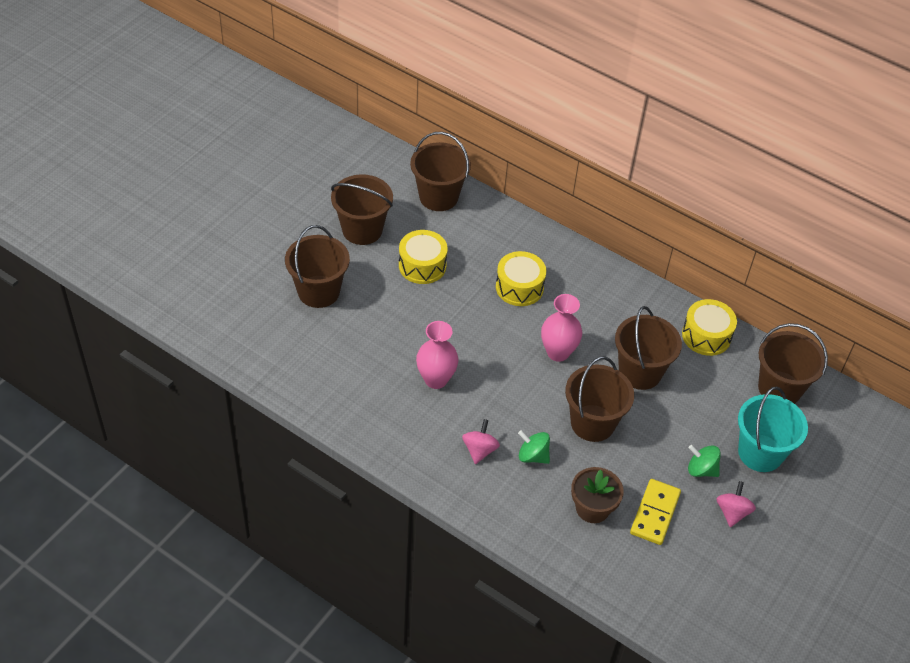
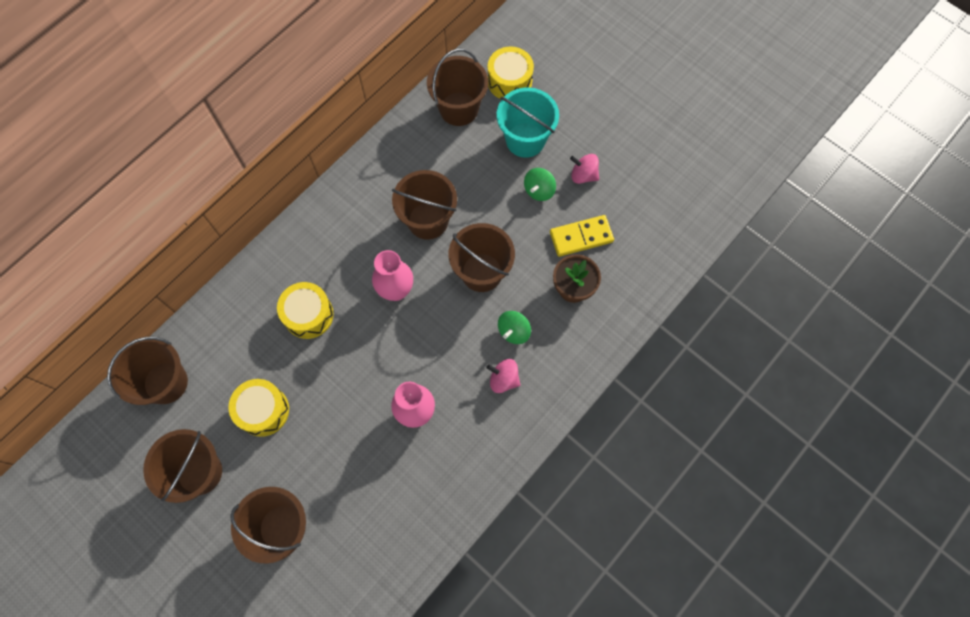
camera: 80 degrees left, 20 degrees up
(654, 513) = (581, 237): yellow domino -> yellow domino turned 45 degrees counterclockwise
(706, 336) = (392, 155): yellow drum -> yellow drum (509, 81)

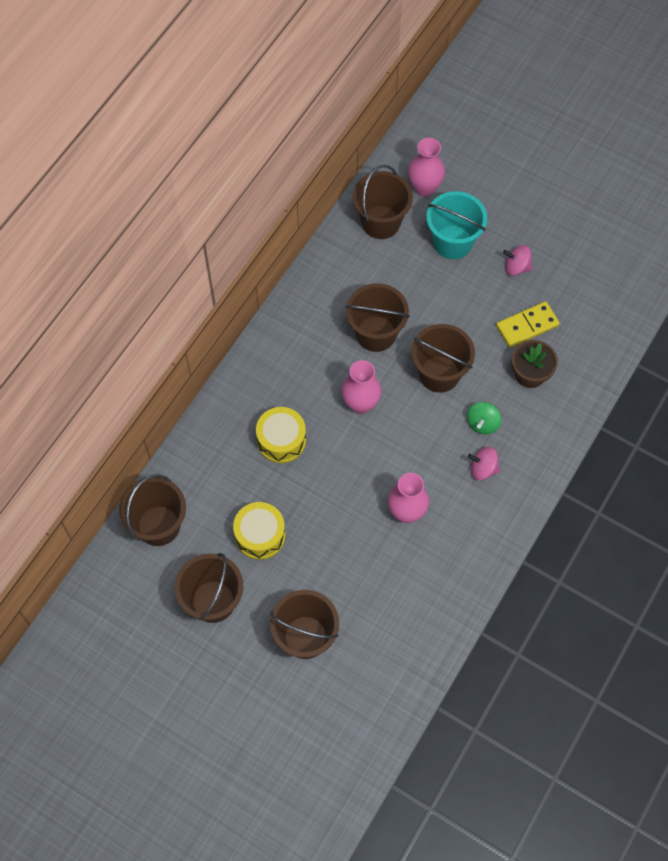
camera: 10 degrees left, 5 degrees down
(509, 81) = (424, 188): yellow drum -> pink vase
(539, 190) = (477, 288): green spinning top -> none

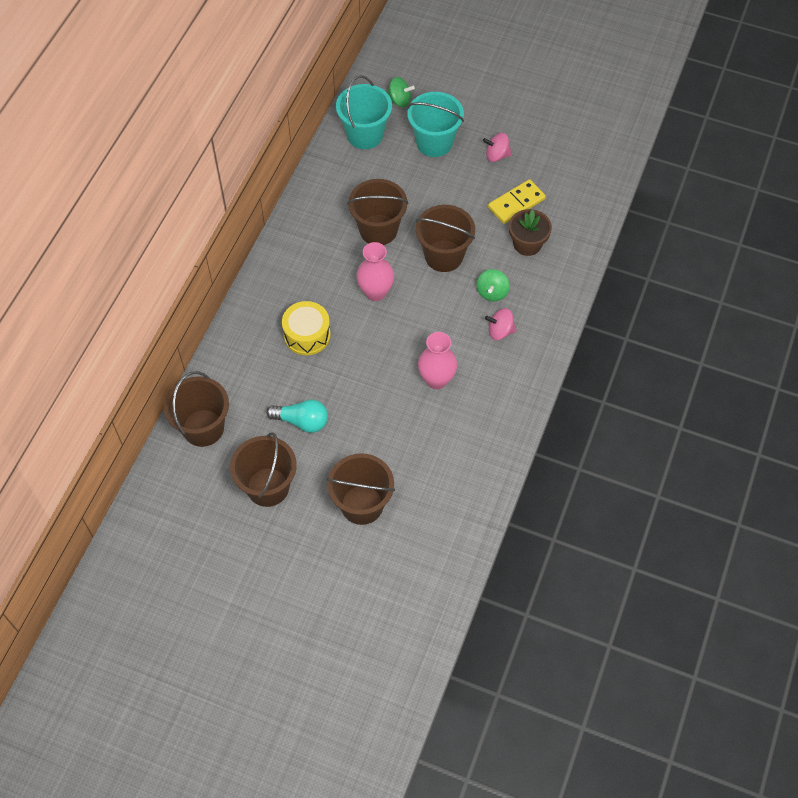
camera: 10 degrees left, 5 degrees down
(260, 535) = (302, 421): yellow drum -> turquoise light bulb
(381, 222) = (365, 135): brown bucket -> turquoise bucket
(424, 188) = (399, 100): pink vase -> green spinning top

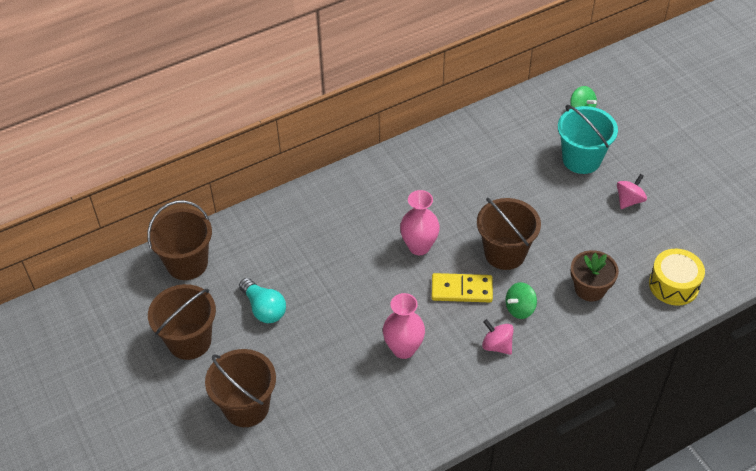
camera: 40 degrees right, 10 degrees down
(307, 335) = (332, 245): yellow drum -> yellow drum (673, 285)
(365, 135) = (526, 121): turquoise bucket -> none
(378, 230) = (468, 200): brown bucket -> none
(497, 155) = (629, 200): pink spinning top -> pink spinning top turned 90 degrees clockwise
(516, 203) = (611, 249): yellow domino -> yellow domino (461, 290)

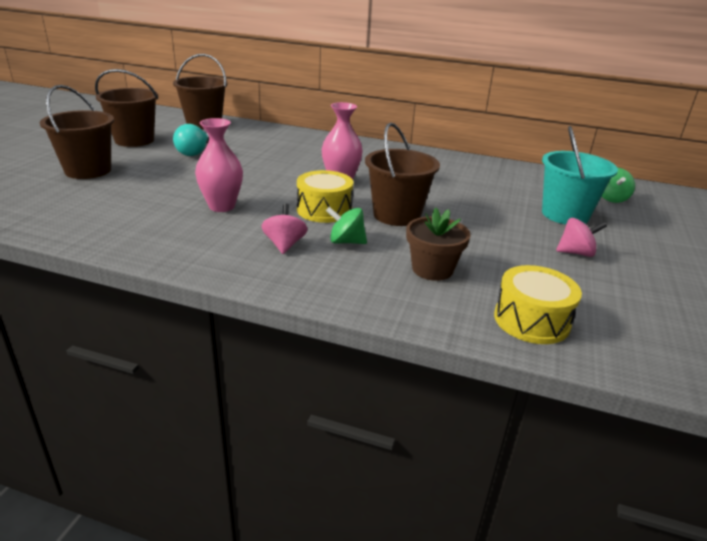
camera: 45 degrees right, 20 degrees down
(461, 290) = (324, 210): yellow domino -> yellow drum

